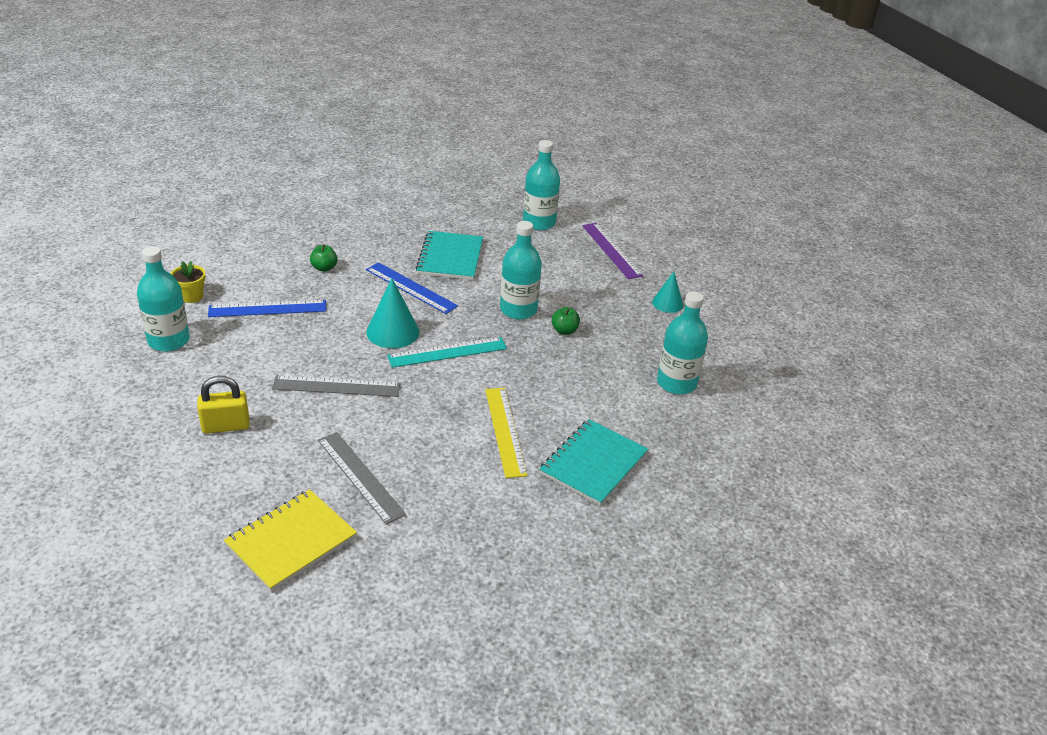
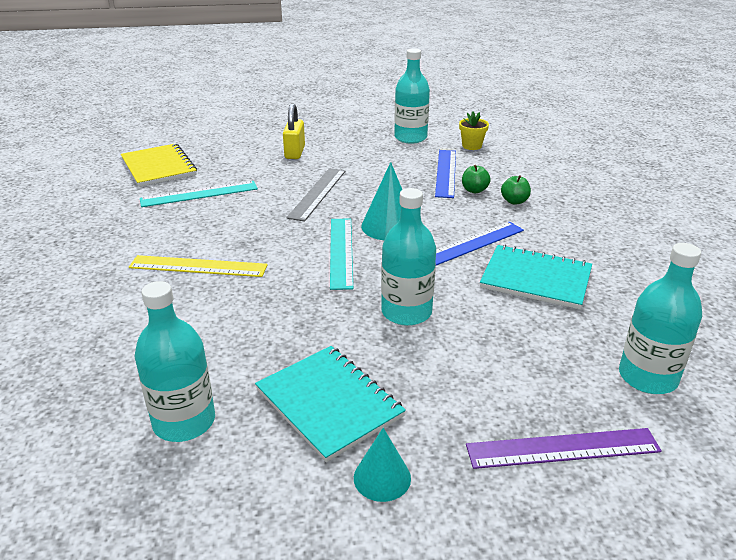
camera: 110 degrees right, 5 degrees down
(360, 476) = (199, 194): grey ruler -> turquoise ruler
(564, 331) = (347, 341): green apple -> green apple (474, 190)
(593, 464) = (107, 311): turquoise notebook -> turquoise notebook (329, 403)

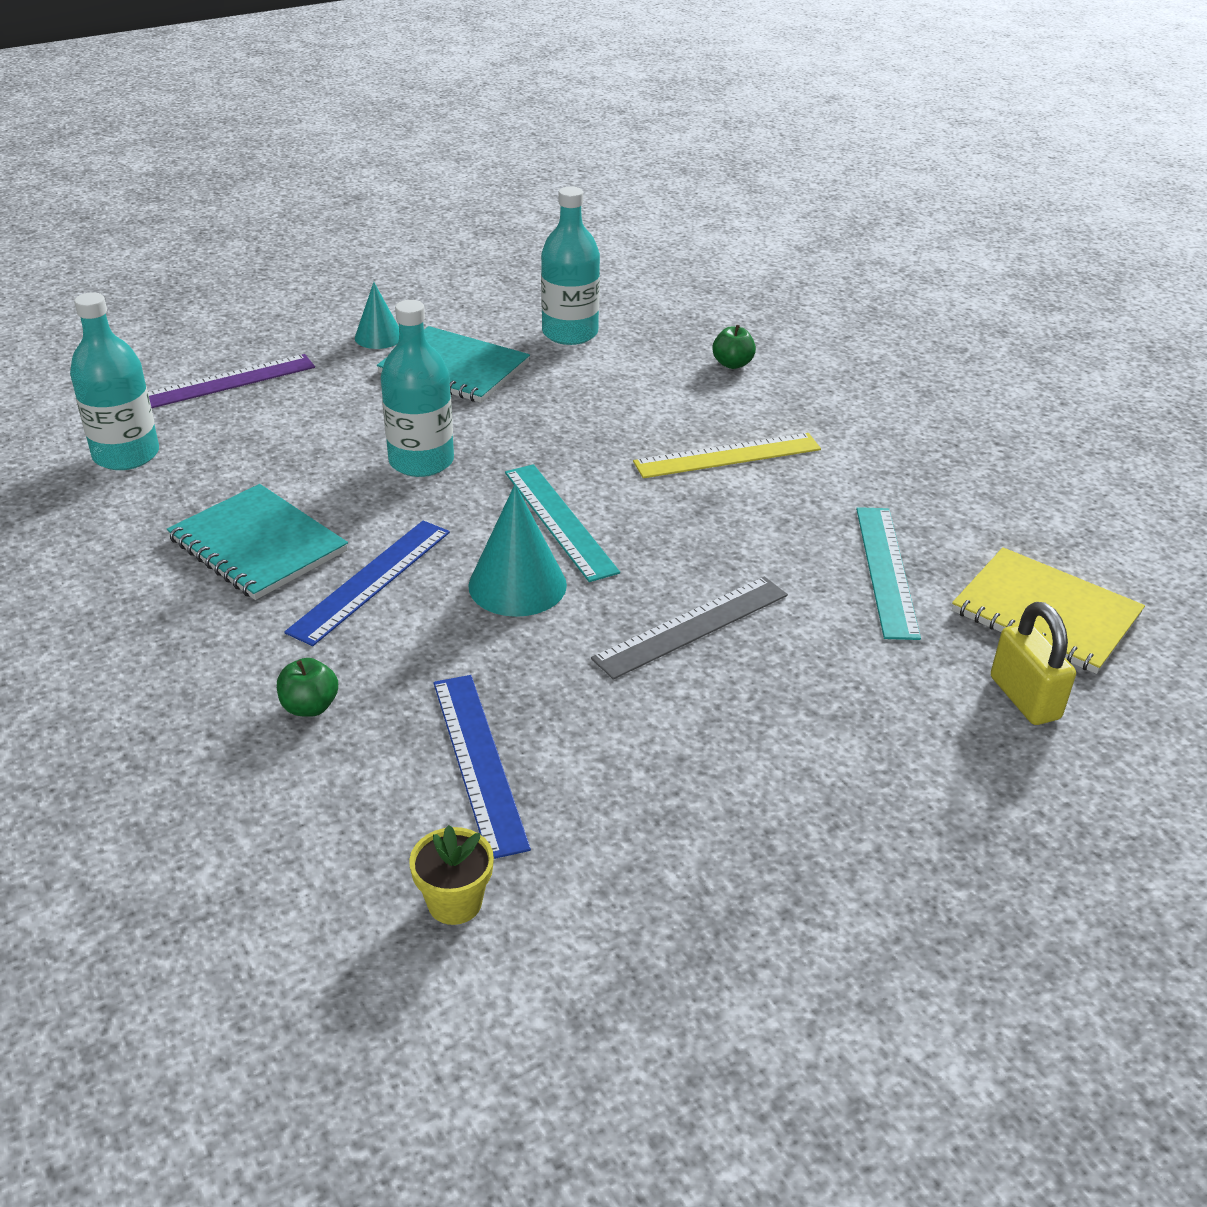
camera: 155 degrees right, 5 degrees up
(199, 194) = (886, 570): turquoise ruler -> turquoise ruler turned 45 degrees counterclockwise
(295, 152) = (850, 737): yellow padlock -> yellow padlock (1024, 698)
(318, 193) = (691, 626): grey ruler -> grey ruler turned 60 degrees clockwise
(410, 138) = (632, 893): turquoise bottle -> none
(474, 190) = (398, 718): green apple -> green apple (732, 364)
(536, 279) = (258, 545): turquoise notebook -> turquoise notebook turned 45 degrees clockwise

